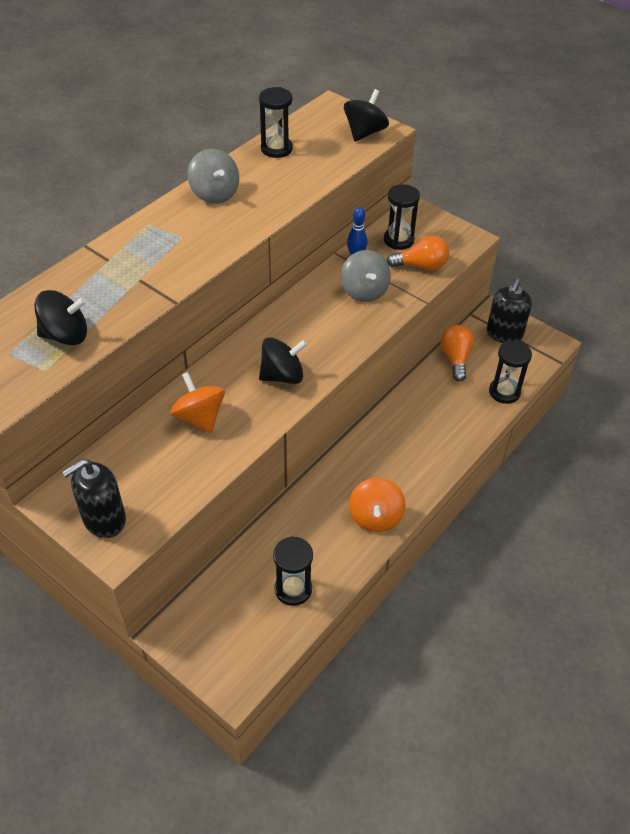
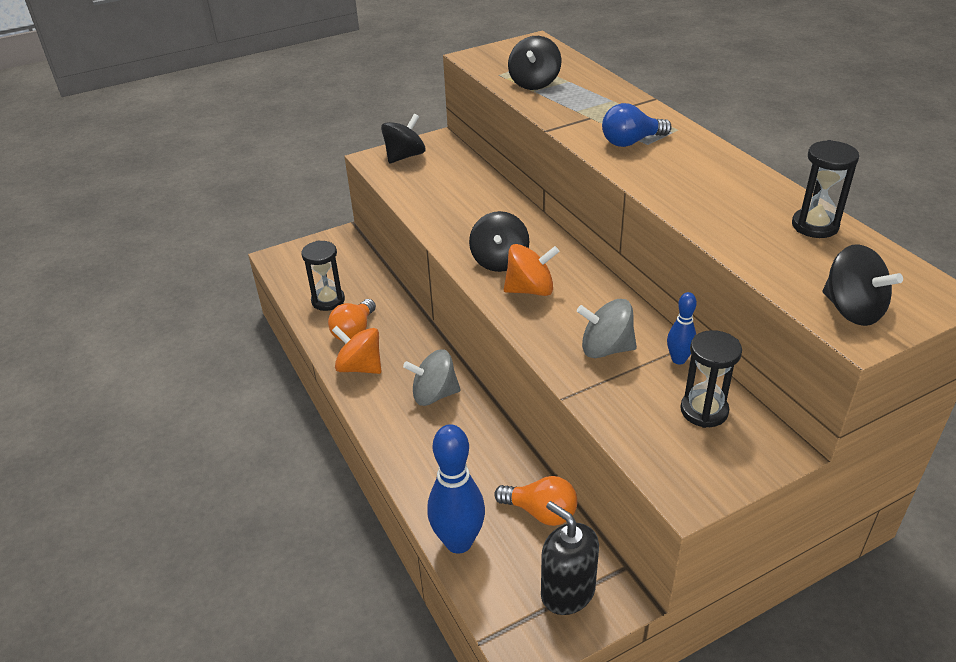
camera: 115 degrees right, 10 degrees down
(104, 519) = (405, 156): black soap dispenser -> black spinning top
(182, 246) = (631, 142): none -> blue light bulb
(199, 417) = (477, 208): orange spinning top -> orange spinning top (530, 290)
(215, 194) = (721, 170): grey spinning top -> grey spinning top (434, 394)
(421, 266) = (637, 416): orange light bulb -> orange light bulb (354, 331)
(504, 392) = (458, 542): black hourglass -> blue bowling pin

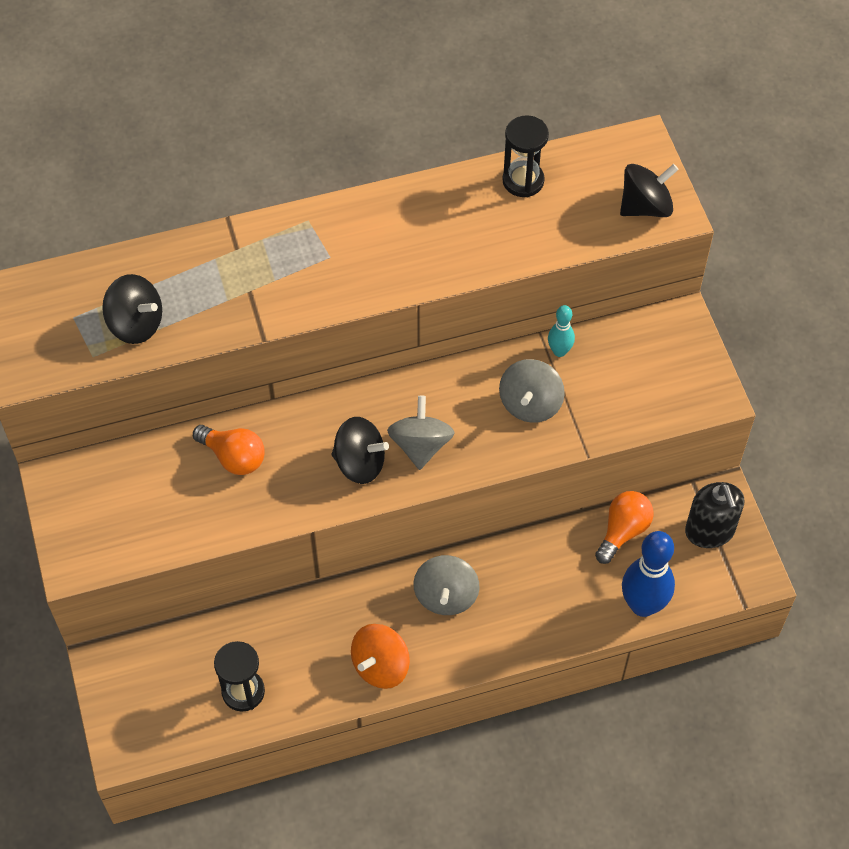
camera: 80 degrees left, 20 degrees up
(354, 331) = (313, 666): orange light bulb -> orange light bulb (233, 457)
(405, 156) = (84, 526): black spinning top -> none
(530, 290) = (420, 445): orange spinning top -> grey spinning top
(567, 592) = (709, 531): black soap dispenser -> black soap dispenser turned 75 degrees counterclockwise
(631, 142) = (321, 270): blue light bulb -> none
(678, 359) = (559, 351): blue bowling pin -> turquoise bowling pin
(704, 411) = (628, 354): black hourglass -> none

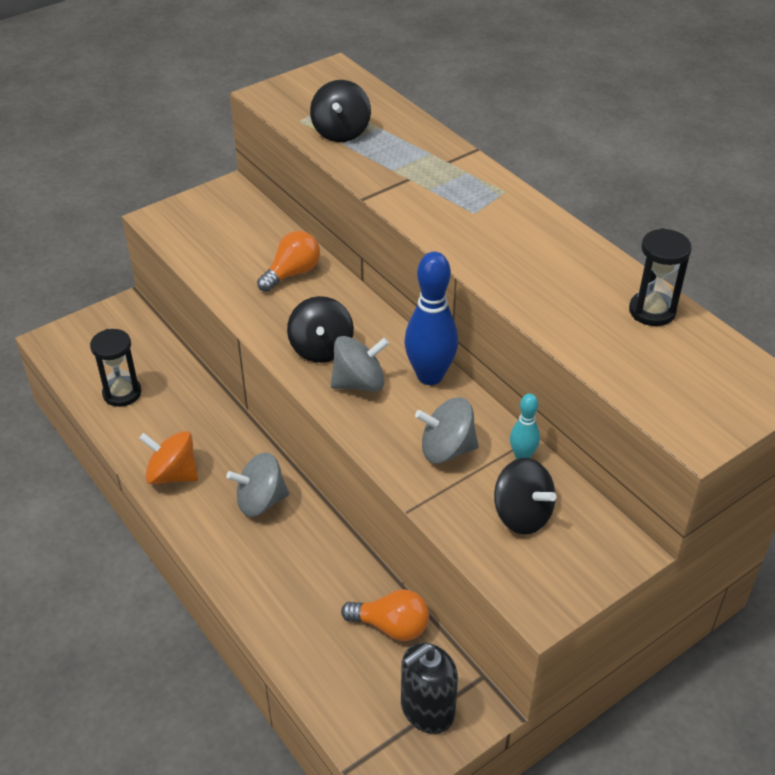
camera: 70 degrees right, 15 degrees down
(233, 457) = (292, 273): orange light bulb -> orange light bulb turned 150 degrees counterclockwise
(643, 605) = (309, 668): blue bowling pin -> blue bowling pin (430, 376)
(645, 206) = (690, 411): black spinning top -> black spinning top (522, 515)

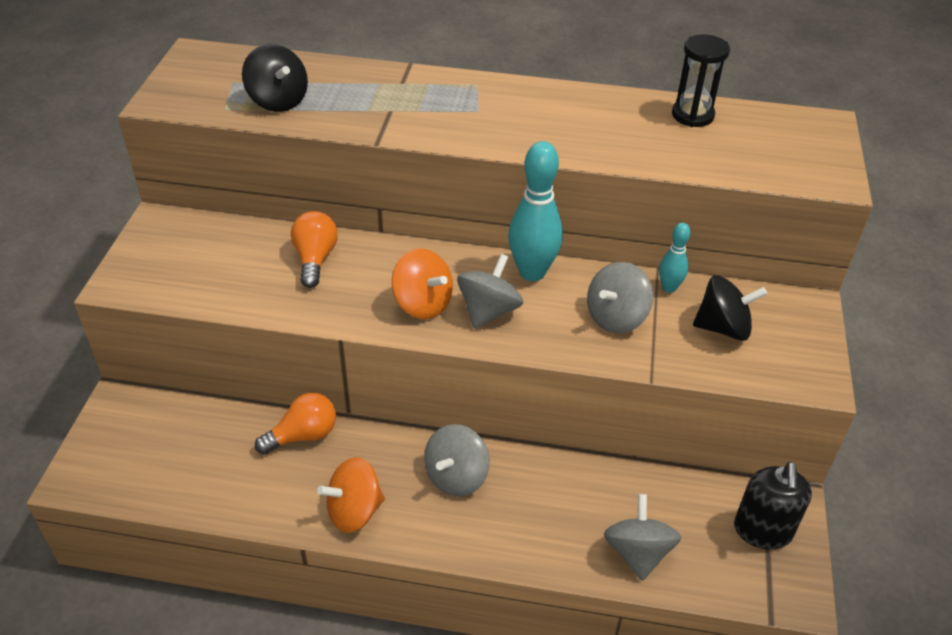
camera: 45 degrees left, 0 degrees up
(122, 393) = (214, 477): black hourglass -> none
(314, 646) = (637, 552): none -> grey spinning top
(321, 348) = (422, 304): black spinning top -> orange spinning top
(391, 626) = (667, 493): orange light bulb -> orange light bulb (303, 435)
(430, 376) = (532, 272): blue bowling pin -> turquoise bowling pin

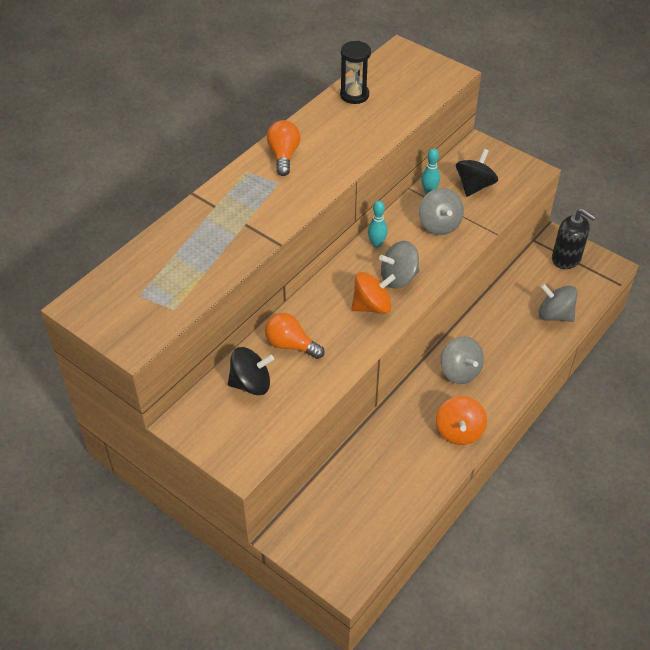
camera: 60 degrees left, 5 degrees up
(278, 101) = (187, 277): black spinning top -> black spinning top (251, 384)
(303, 435) = (382, 437): orange light bulb -> orange light bulb (283, 155)
(488, 311) = (398, 278): grey spinning top -> grey spinning top turned 75 degrees counterclockwise
(532, 272) = (376, 244): turquoise bowling pin -> turquoise bowling pin, size x0.53

